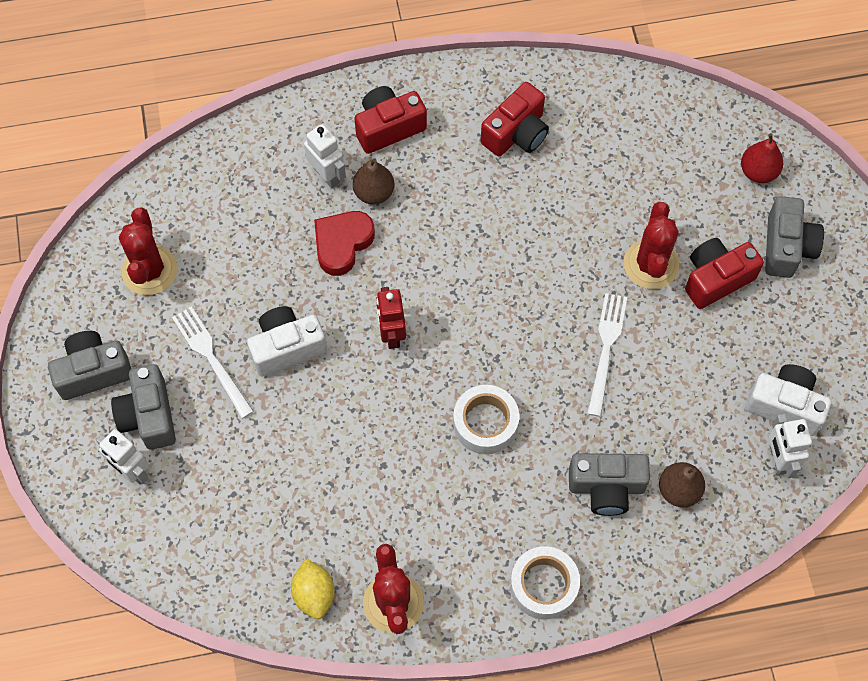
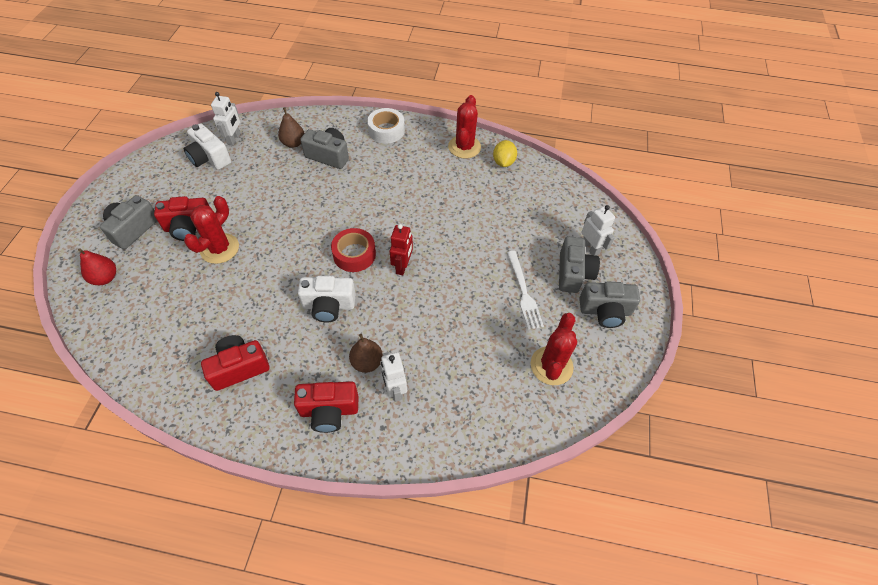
camera: 160 degrees left, 10 degrees down
(287, 347) = (472, 281): white camera -> white camera (329, 306)
(342, 244) = (407, 334): red heart -> none
(466, 326) = (354, 254): none -> red tape
(485, 423) = (373, 203): white tape -> none
(606, 349) = (281, 214): white fork -> none

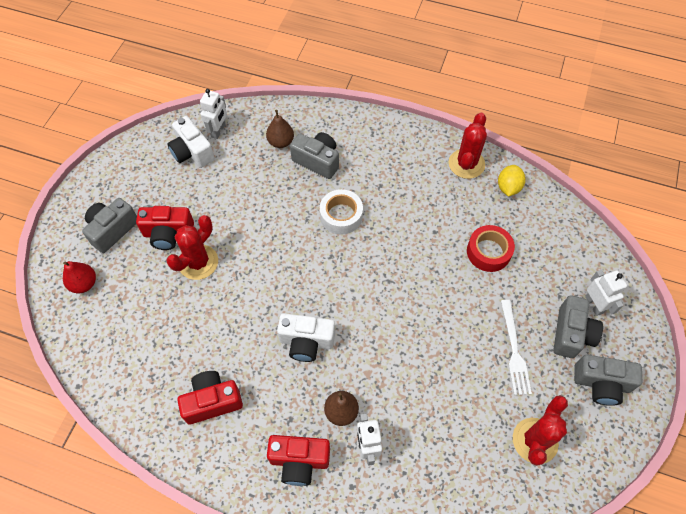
camera: 10 degrees right, 5 degrees up
(354, 254) = (337, 284): red tape -> red tape (488, 252)
(386, 130) = (382, 135): white tape -> white tape (341, 216)
(402, 266) = (386, 304): red robot -> none

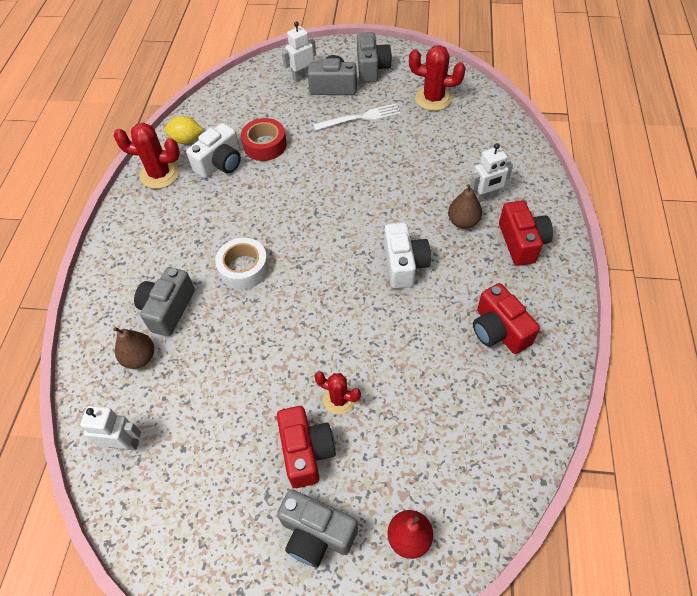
camera: 100 degrees left, 5 degrees down
(192, 152) = (165, 468): white camera -> white camera (220, 163)
(198, 262) = (339, 400): red cactus -> red cactus, size x0.62

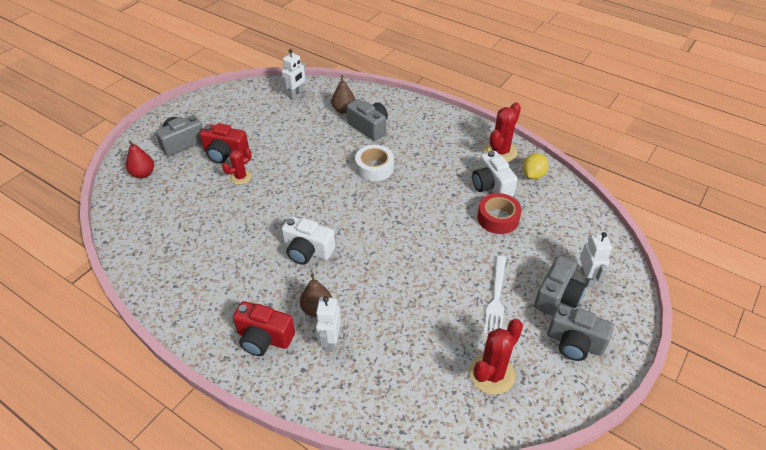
camera: 115 degrees right, 10 degrees down
(499, 330) = (208, 276): red camera -> none

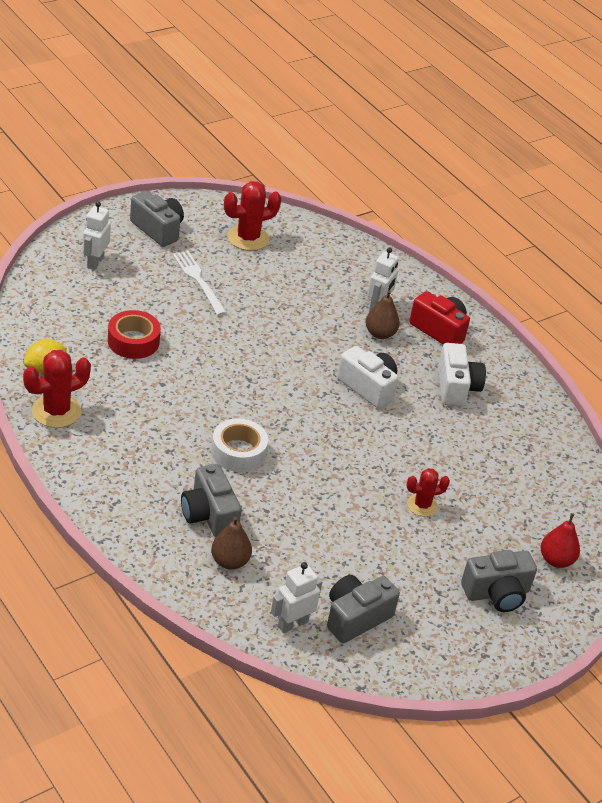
camera: 165 degrees left, 5 degrees down
(225, 154) = (436, 550): red camera -> none
(491, 186) = (108, 376): white camera -> white camera (456, 387)
(496, 297) = (198, 281): white fork -> white fork turned 60 degrees counterclockwise
(557, 296) = (139, 261): grey camera -> grey camera (356, 617)

